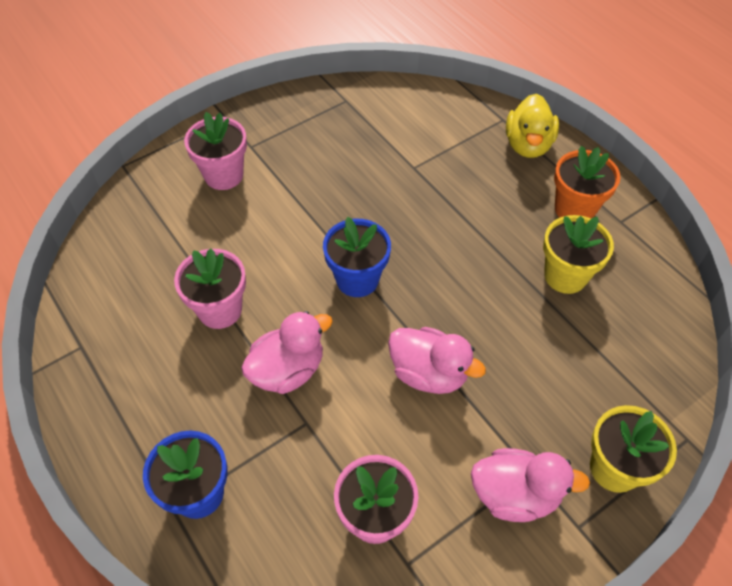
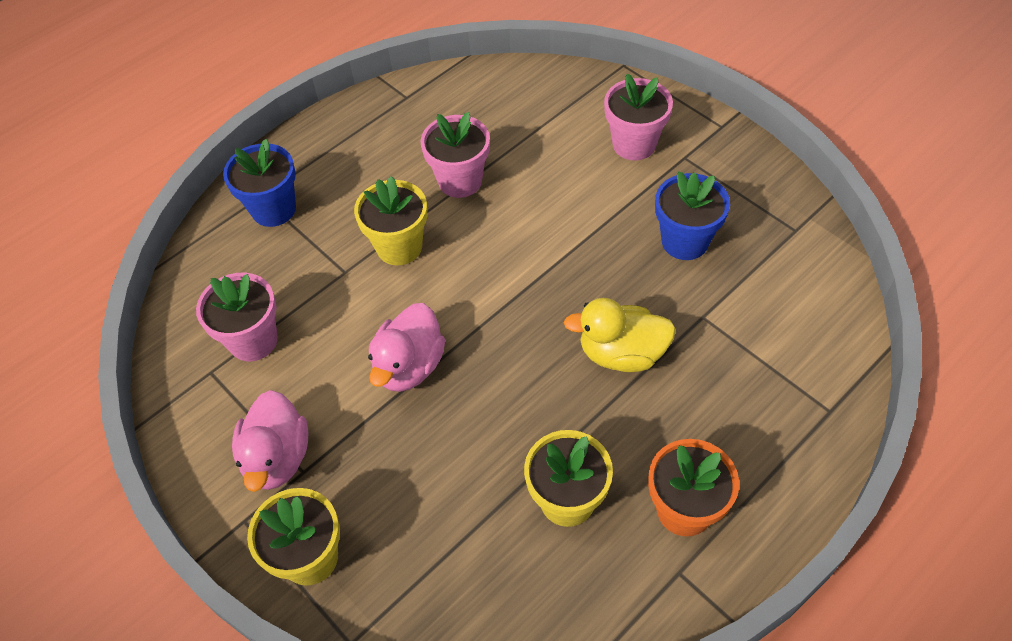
camera: 85 degrees right, 0 degrees up
(288, 370) = (399, 247): pink duck -> yellow flower pot
(357, 279) = (518, 285): blue flower pot -> blue flower pot (684, 241)
(528, 145) = (790, 445): yellow duck -> yellow duck (621, 353)

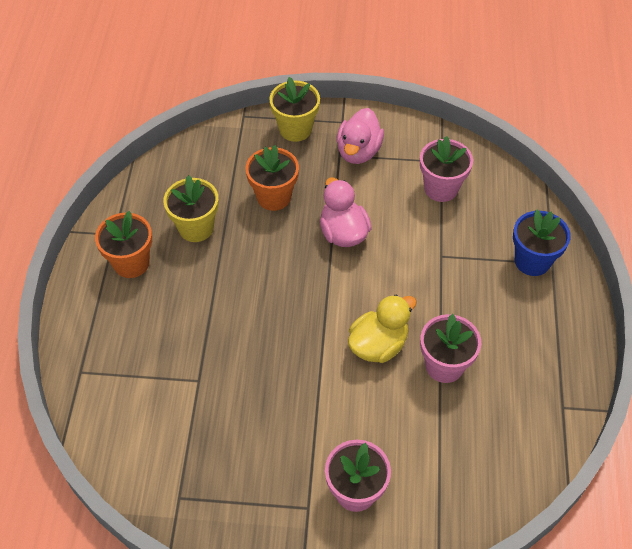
camera: 135 degrees right, 0 degrees up
(277, 458) = (358, 151): pink duck -> pink duck turned 120 degrees counterclockwise
(399, 247) = (428, 292): yellow flower pot -> none
(437, 472) = (274, 197): none -> orange flower pot
(621, 353) = (230, 321): yellow duck -> yellow duck (378, 345)
(684, 241) = (251, 429): blue flower pot -> none

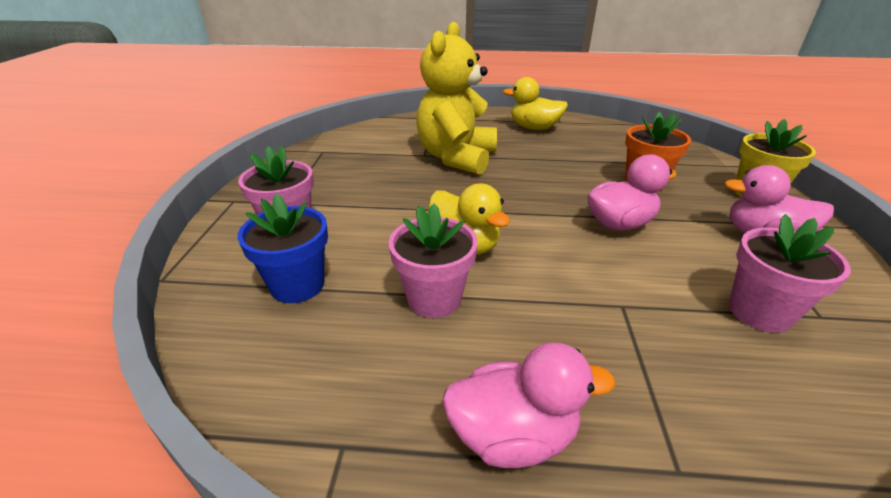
camera: 90 degrees right, 20 degrees down
(131, 263) = (534, 128): orange flower pot -> yellow duck
(196, 228) = (582, 149): yellow flower pot -> none
(210, 347) = (456, 158): none -> yellow teddy bear
(532, 261) = (668, 432): blue flower pot -> blue flower pot (297, 285)
(544, 327) = (513, 435): none -> pink duck

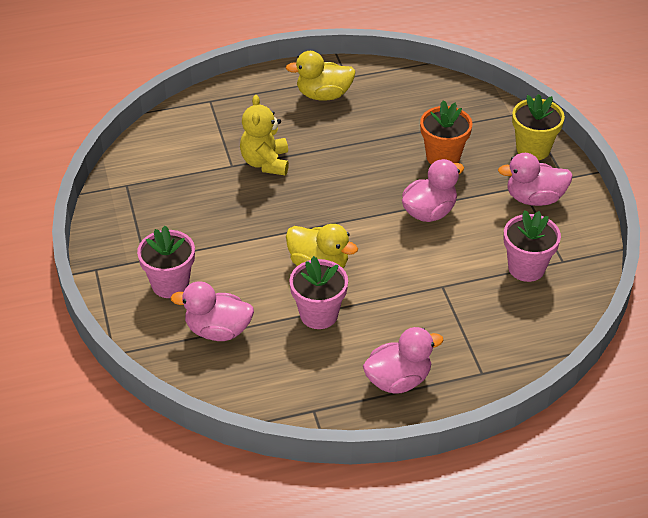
camera: 20 degrees left, 10 degrees up
(297, 285) = (218, 330): blue flower pot -> pink duck
(456, 158) = (265, 162): yellow teddy bear -> yellow teddy bear, size x0.62

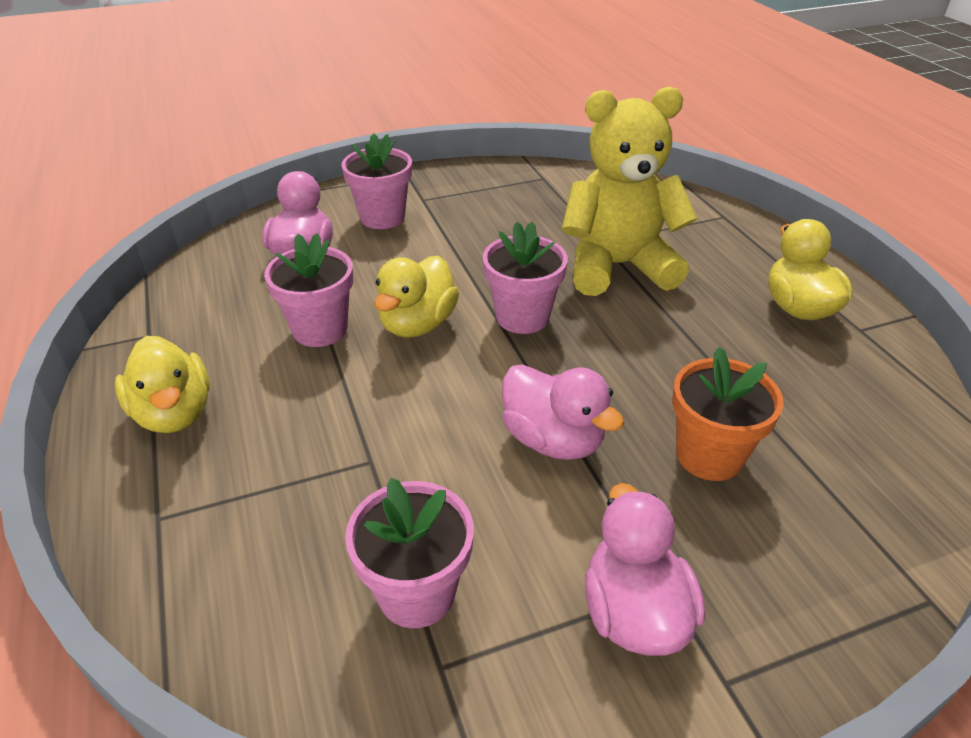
camera: 85 degrees right, 5 degrees down
(265, 162) = (617, 266): yellow teddy bear -> yellow teddy bear, size x1.60
(317, 214) = (522, 317): none -> pink flower pot
(398, 380) = (174, 413): pink duck -> yellow duck
(533, 149) = (802, 613): yellow flower pot -> none

